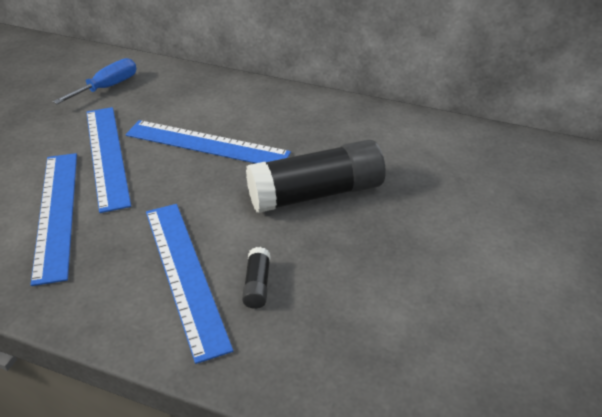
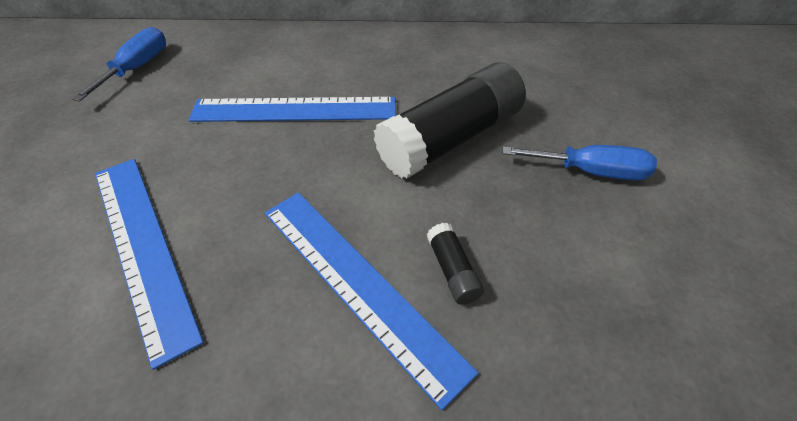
camera: 20 degrees left, 10 degrees up
(106, 155) = (176, 152): blue ruler -> none
(417, 247) = (590, 171): none -> blue screwdriver

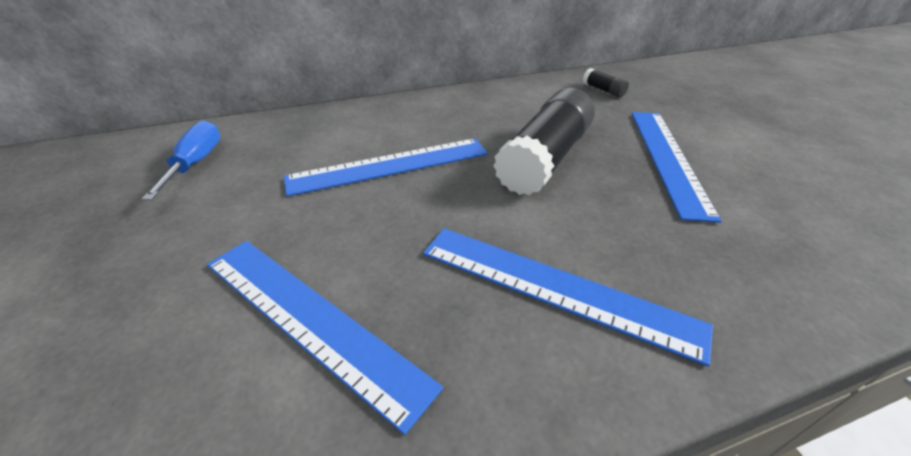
camera: 20 degrees left, 10 degrees down
(452, 270) = (625, 253): black glue stick -> black glue stick (603, 90)
(590, 171) = (668, 158): blue screwdriver -> blue ruler

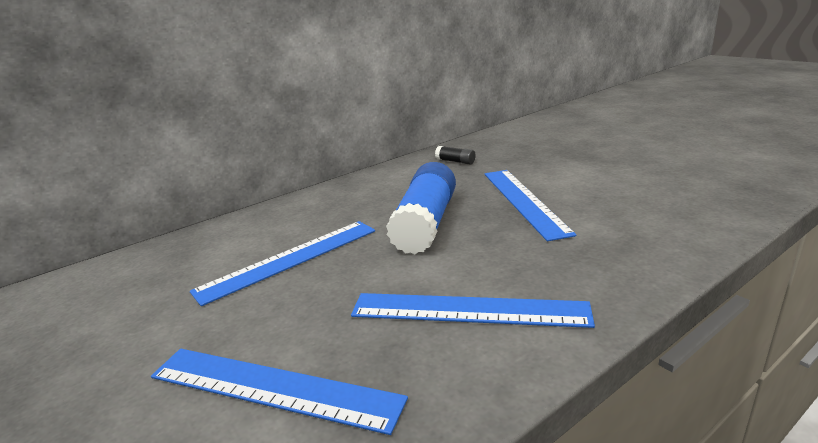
camera: 15 degrees left, 15 degrees down
(196, 163) = (88, 303): blue screwdriver -> none
(544, 159) = (426, 224): black glue stick -> blue glue stick

